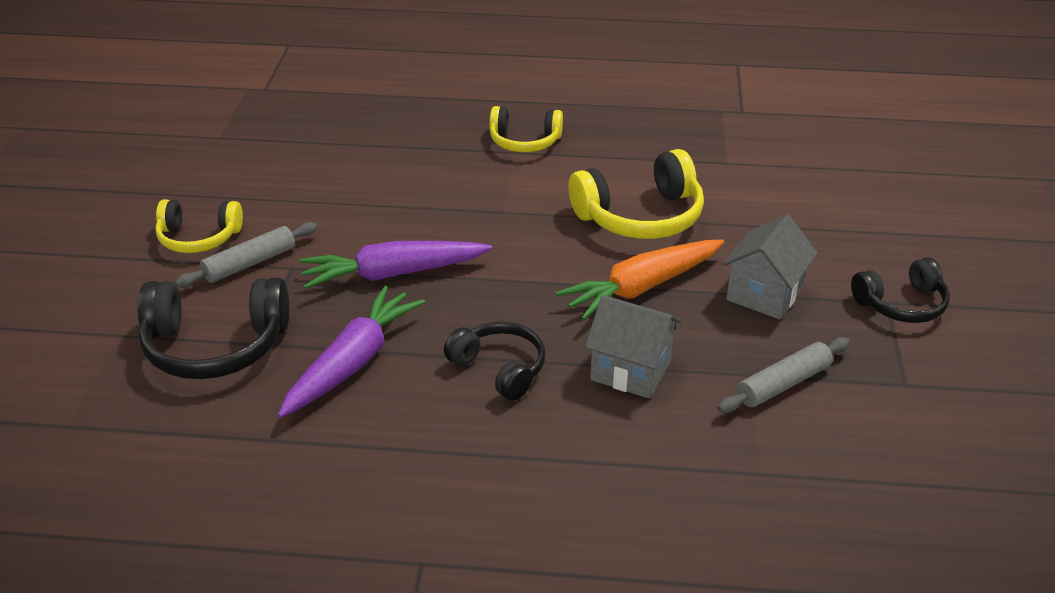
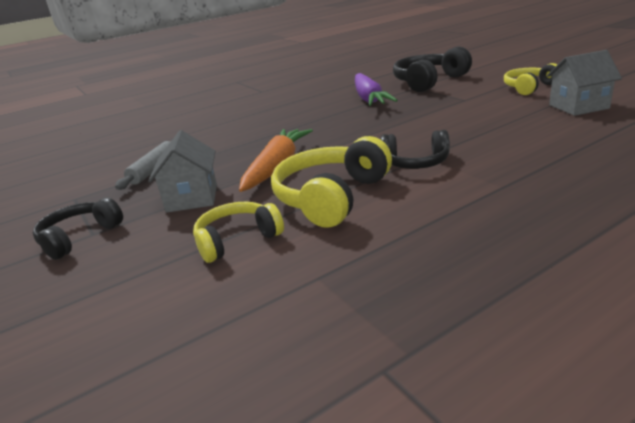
camera: 145 degrees right, 10 degrees down
(250, 263) = (484, 93): grey rolling pin -> none
(393, 274) = (416, 116): purple carrot -> none
(499, 368) = (305, 120): black headphones -> black headphones (415, 162)
(524, 141) = (514, 197): yellow headphones -> yellow headphones (237, 240)
(631, 370) = (243, 142): grey house -> grey house (578, 107)

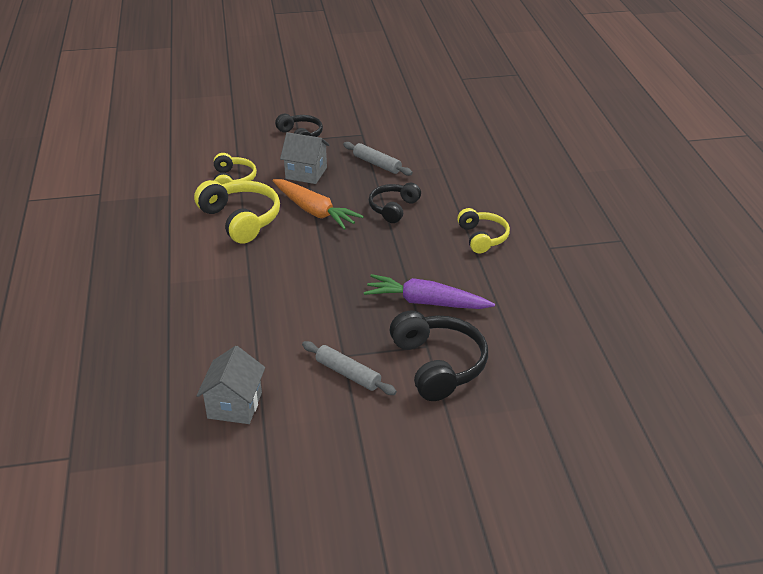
camera: 110 degrees right, 10 degrees up
(415, 162) = (245, 266): black headphones -> black headphones (393, 208)
(480, 94) = (348, 374): none -> grey rolling pin
(529, 87) = (324, 416): yellow headphones -> yellow headphones (482, 237)

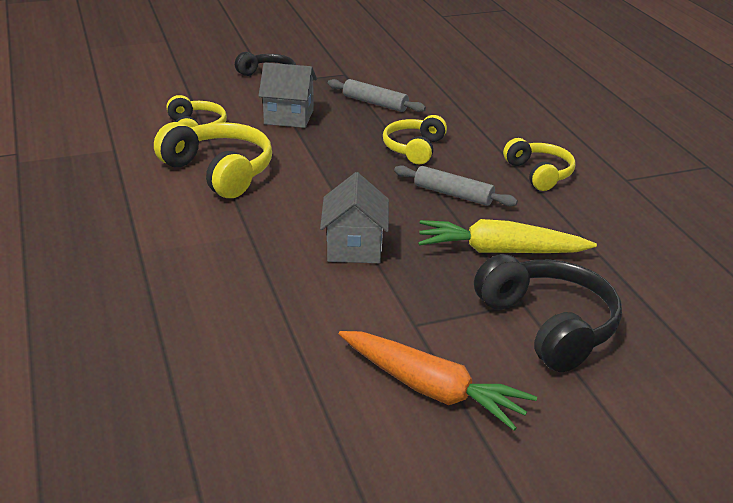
camera: 10 degrees left, 5 degrees down
(234, 405) = (281, 404): grey house -> grey house (354, 248)
(314, 211) = (314, 157): orange carrot -> orange carrot (431, 389)
(348, 374) = (430, 347): grey rolling pin -> grey rolling pin (453, 194)
(393, 208) = (414, 148): black headphones -> yellow headphones
(426, 302) = (500, 251): purple carrot -> yellow carrot

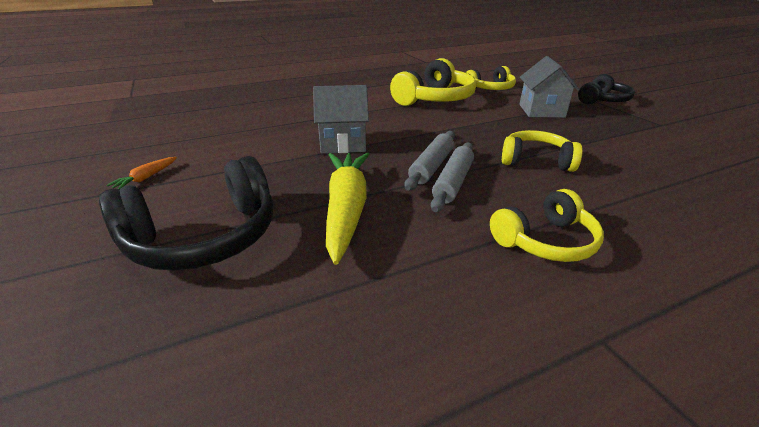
camera: 85 degrees right, 0 degrees up
(375, 103) = (615, 140): grey rolling pin -> grey rolling pin (431, 166)
(431, 389) = (146, 178): orange carrot -> orange carrot, size x0.43

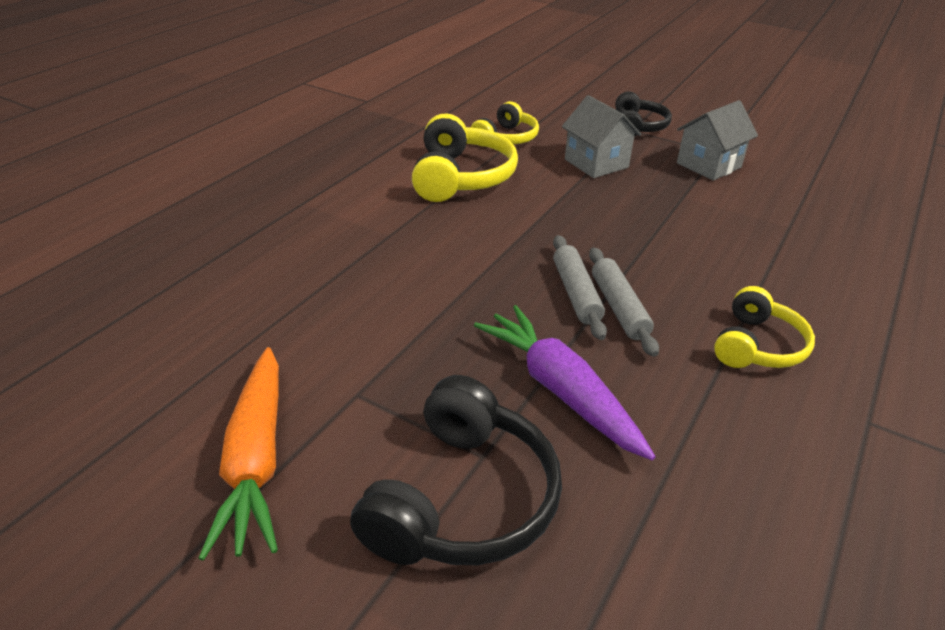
camera: 35 degrees left, 5 degrees up
(146, 178) = (256, 460): orange carrot -> orange carrot, size x2.35
(343, 143) = (441, 295): grey house -> grey house (708, 165)
(346, 209) = (560, 390): yellow carrot -> purple carrot
(536, 161) = (661, 246): yellow headphones -> none

